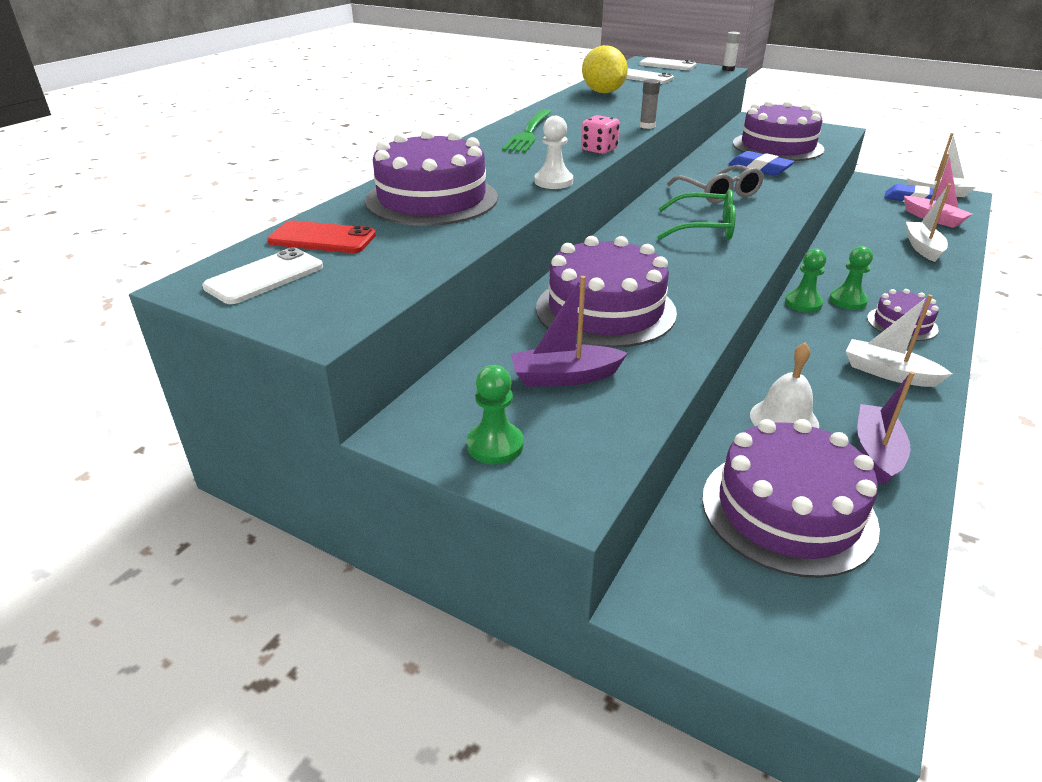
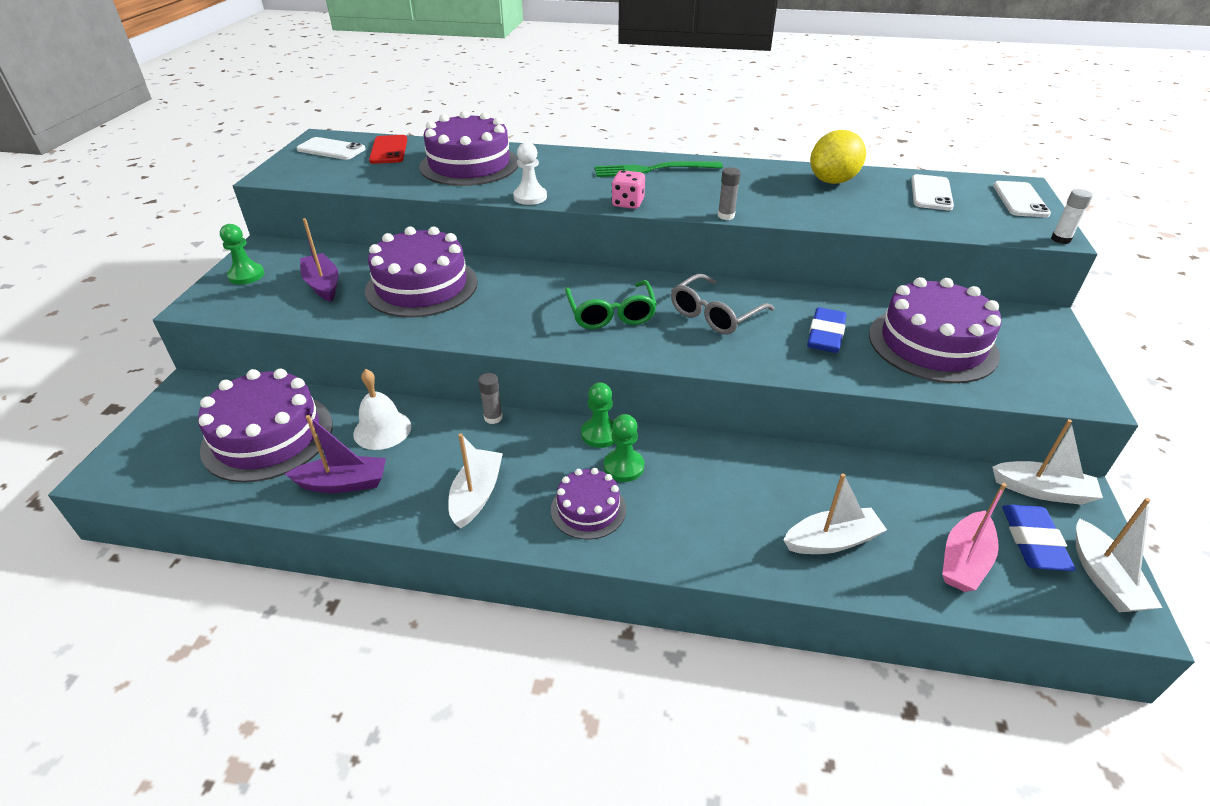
camera: 70 degrees right, 5 degrees up
(772, 350) = (493, 417): none -> grey glue stick
(869, 186) = (1042, 491): none -> white boat

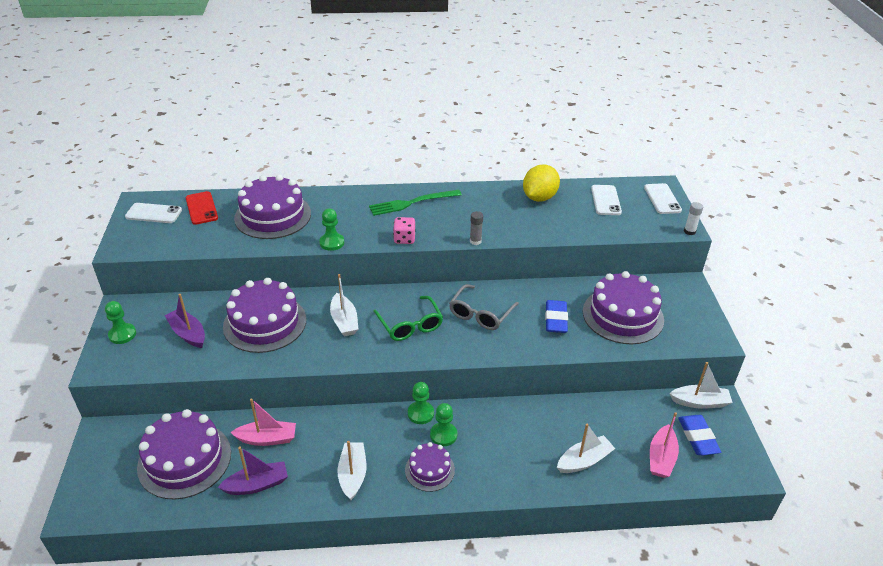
camera: 15 degrees left, 0 degrees up
(382, 430) = (267, 439): white bell -> pink boat
(493, 417) = (343, 414): grey glue stick -> none
(530, 197) = (332, 243): white pawn -> green pawn
(1104, 578) = (737, 452): white boat -> white boat (344, 321)

